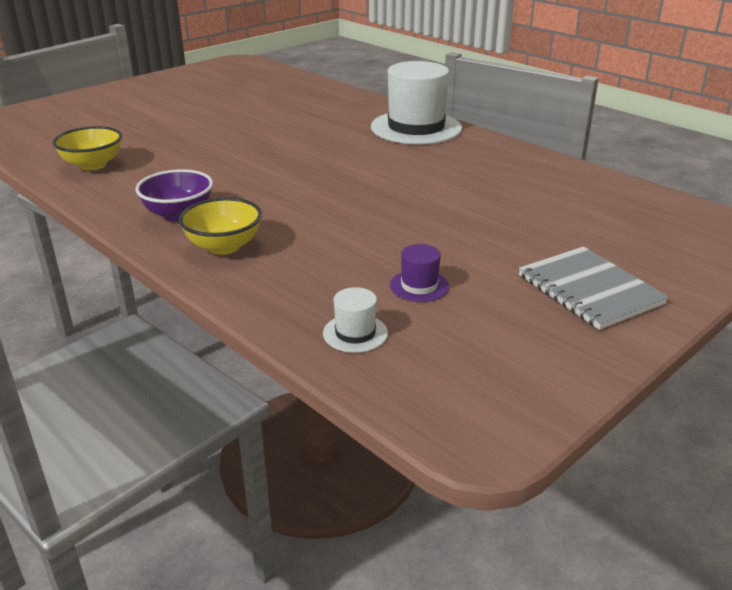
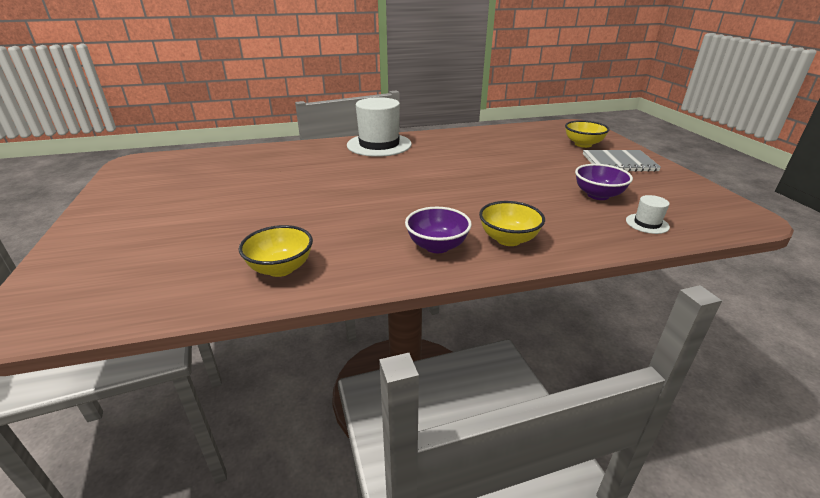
camera: 60 degrees left, 0 degrees up
(419, 286) = (598, 195): purple hat -> purple bowl
(635, 249) = (583, 144): none -> yellow bowl

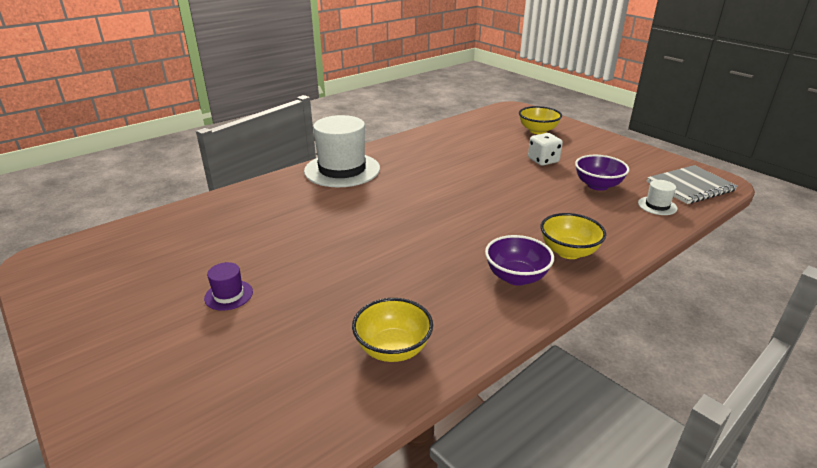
camera: 25 degrees left, 0 degrees up
(213, 205) = (228, 295): none -> purple hat
(562, 167) = (543, 160): none -> white dice
(619, 163) = (584, 146): grey notebook -> grey notebook (690, 186)

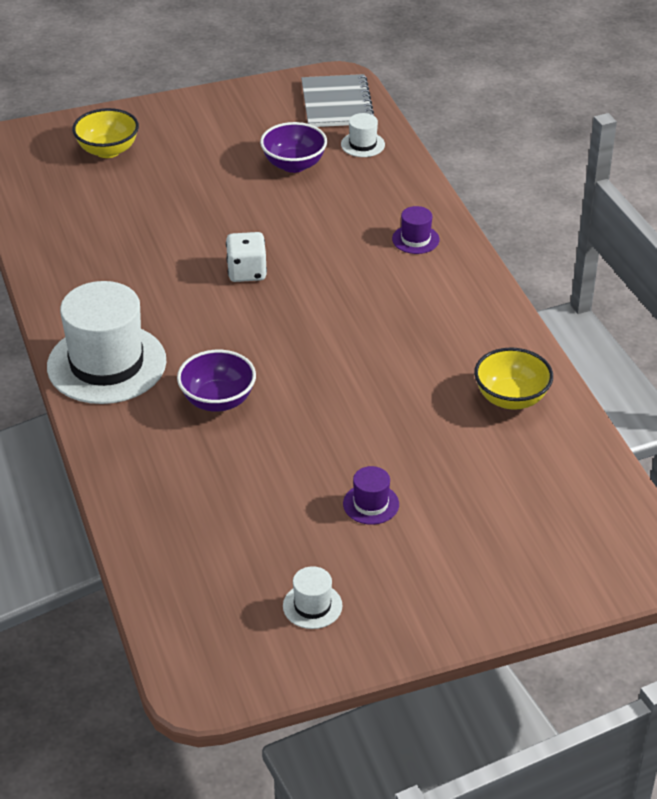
camera: 70 degrees left, 10 degrees up
(111, 290) = (312, 606): none -> white hat
(516, 277) = (440, 289): purple bowl -> purple bowl (218, 400)
(543, 160) = (202, 180): white dice -> white dice (247, 272)
(568, 252) = (415, 239): yellow bowl -> purple hat

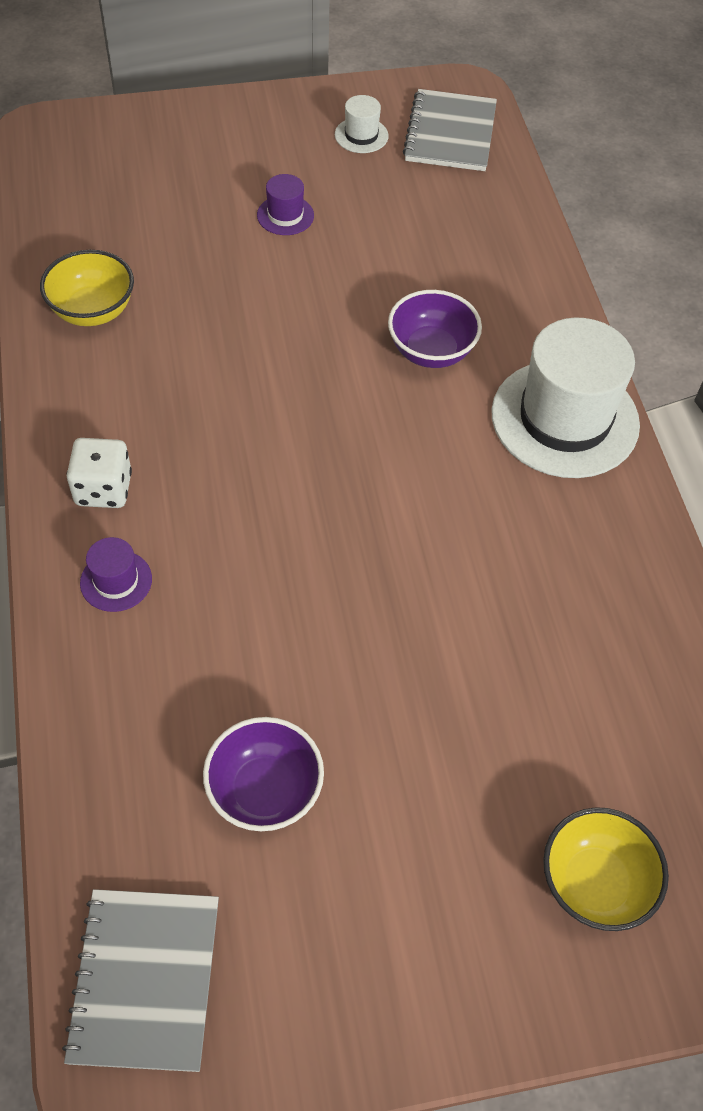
camera: 175 degrees left, 15 degrees up
(214, 622) = (450, 133): none -> grey notebook
(247, 272) = (375, 549): white dice -> white dice (103, 489)
(362, 144) = (130, 833): white hat -> none

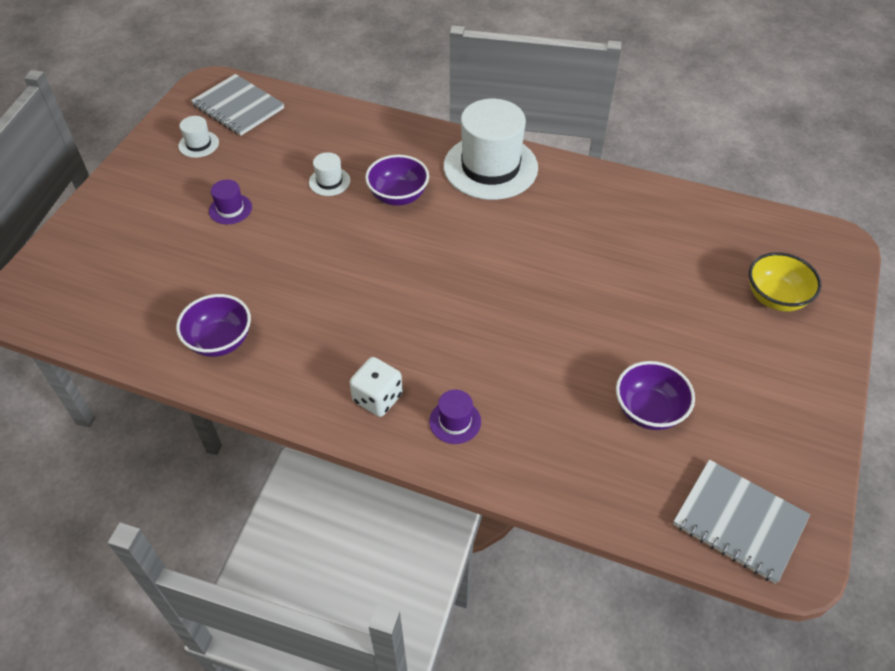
camera: 55 degrees left, 5 degrees down
(93, 311) = (220, 341): yellow bowl -> purple bowl
(400, 275) = (329, 181): none -> white hat

